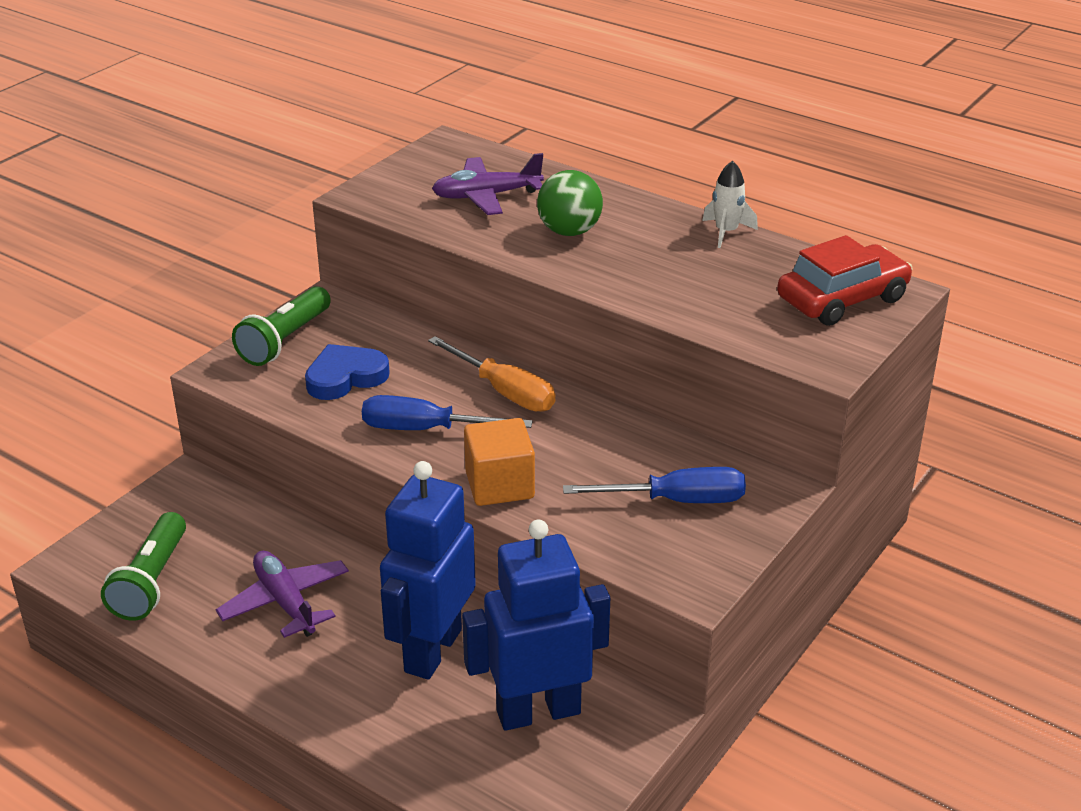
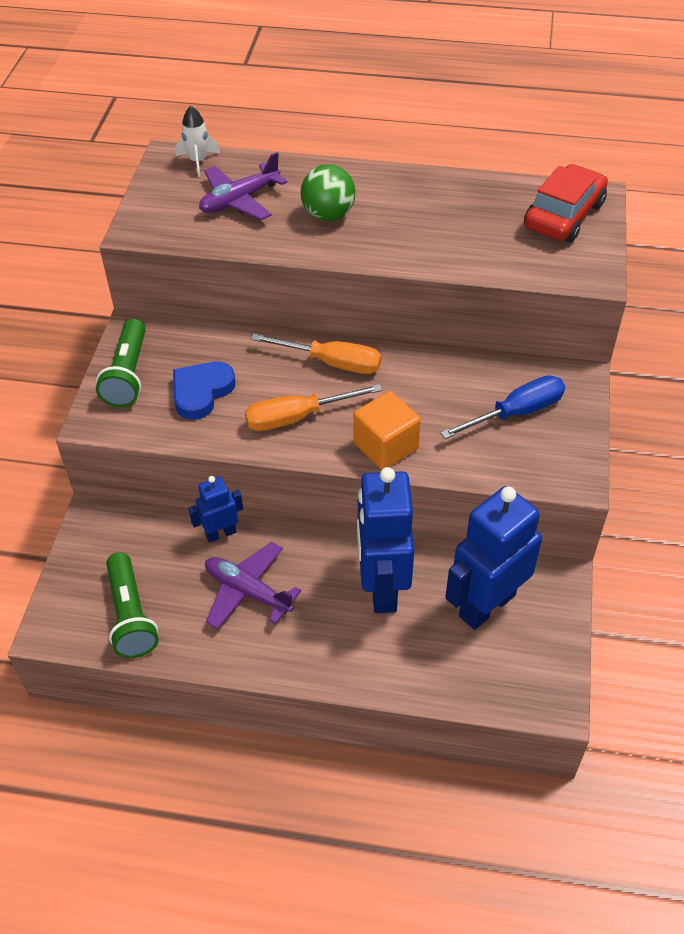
camera: 25 degrees left, 15 degrees up
(300, 539) = (221, 533): none -> blue robot
(426, 429) = (297, 417): blue screwdriver -> orange screwdriver
(726, 232) = (443, 180): white rocket -> white rocket (198, 161)

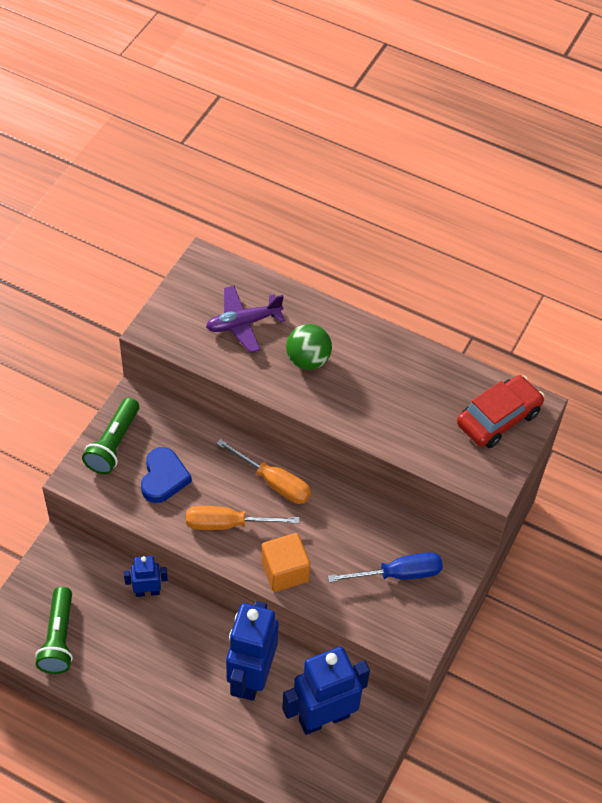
camera: 15 degrees right, 5 degrees up
(198, 161) = (225, 272): white rocket -> none
(201, 392) = (163, 478): blue heart -> blue heart turned 135 degrees clockwise
(248, 591) = (150, 647): purple plane -> none

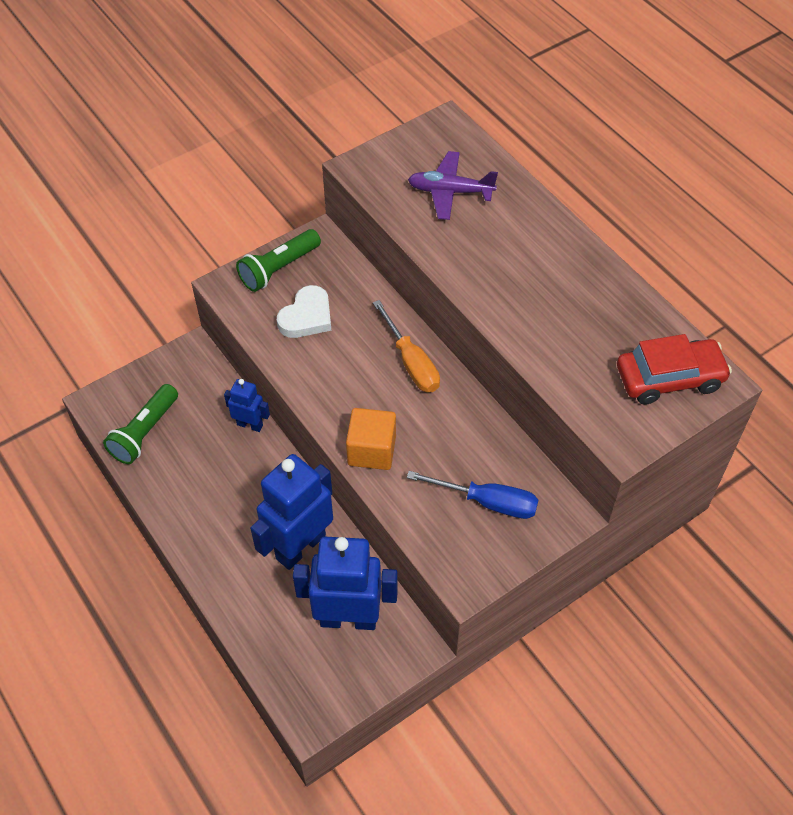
camera: 30 degrees right, 0 degrees up
(163, 478) = (307, 317): blue heart -> white heart
(228, 524) = (342, 383): orange screwdriver -> none
(308, 360) = (495, 247): green ball -> none

